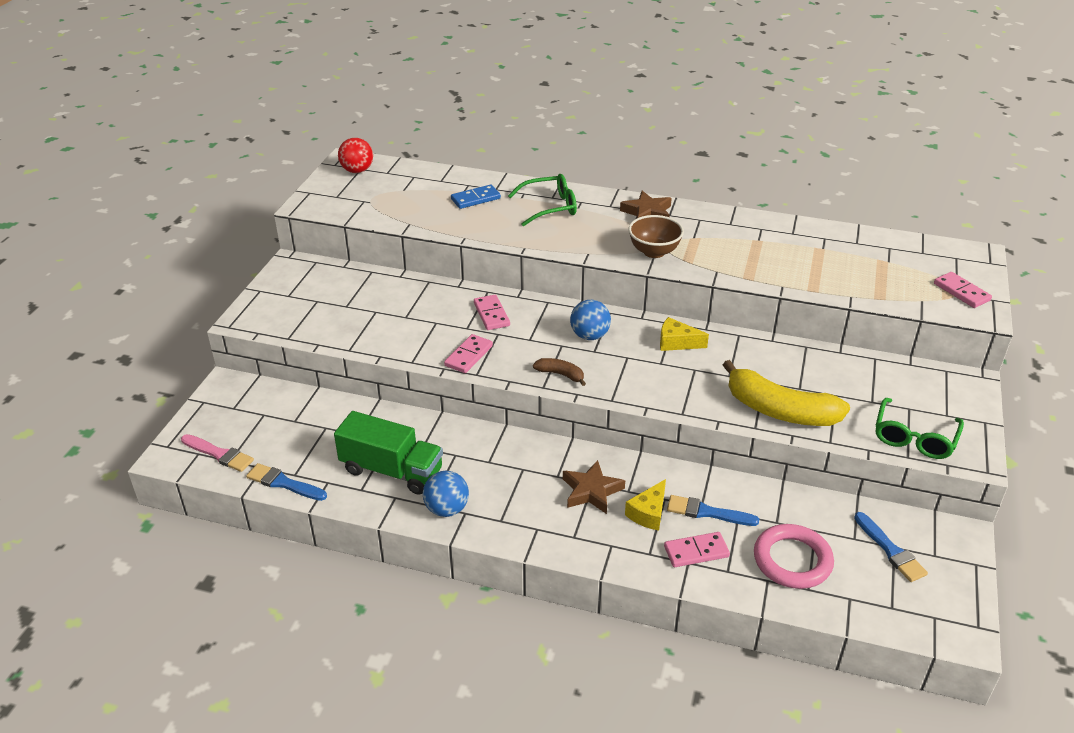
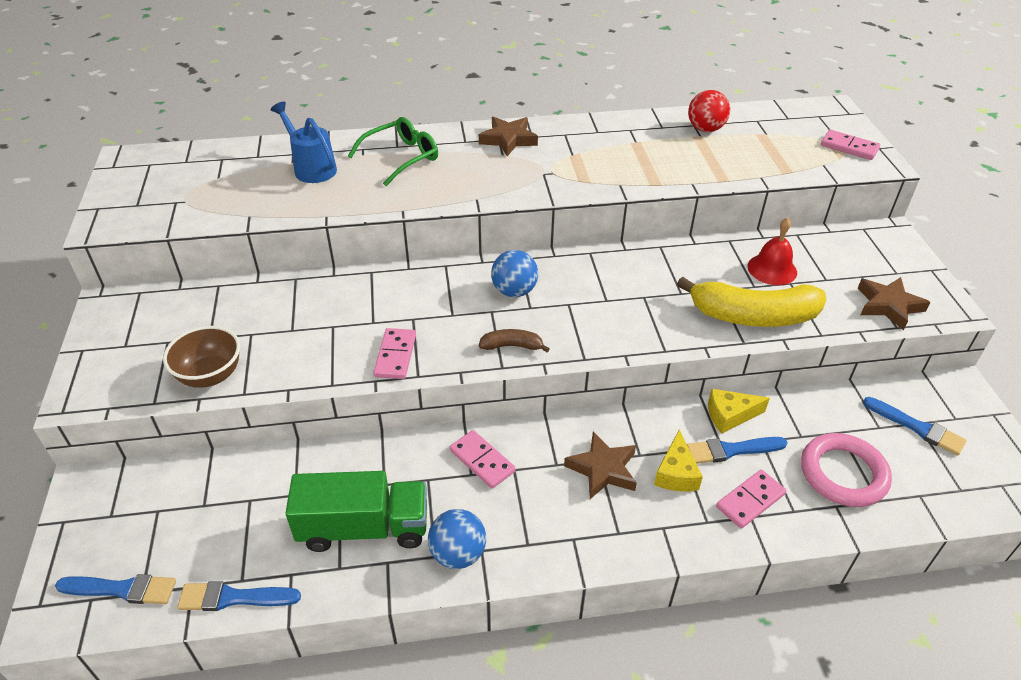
camera: 25 degrees left, 5 degrees up
(219, 454) = (122, 589): pink brush -> blue brush
(357, 171) = (146, 167): red ball -> red ball (705, 129)
(475, 199) = (312, 168): blue domino -> blue watering can
(491, 314) = (392, 298): pink domino -> pink domino (482, 461)
(654, 252) = (544, 180): brown bowl -> brown bowl (210, 375)
(676, 342) = (607, 272): yellow cheese -> yellow cheese (730, 415)
(827, 379) = (772, 269): none -> red bell
(914, 438) = (888, 306): green glasses -> brown star

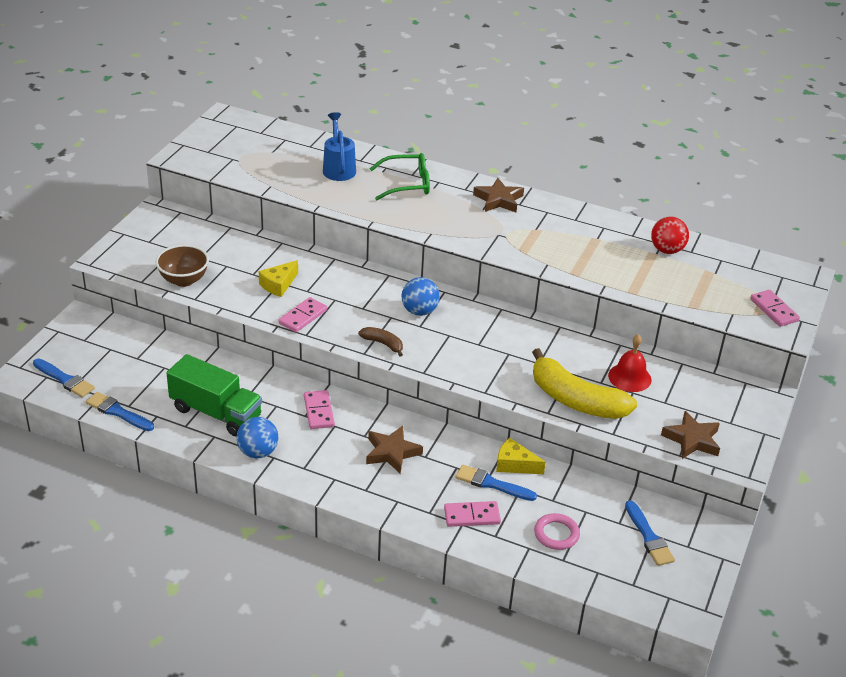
camera: 30 degrees right, 5 degrees down
(676, 473) = (438, 478): yellow cheese -> yellow cheese (278, 285)
(843, 474) = (556, 534): pink ring -> pink ring, size x0.64

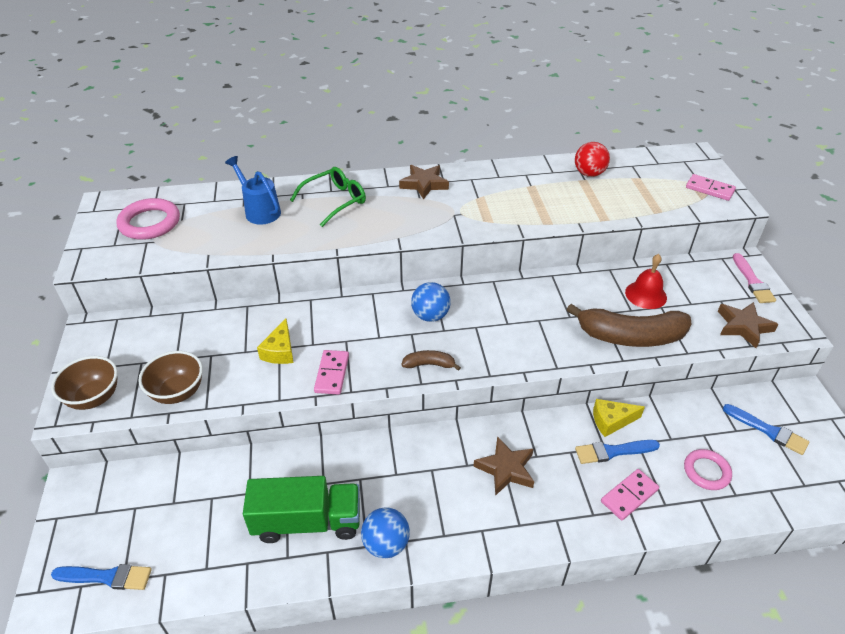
camera: 30 degrees left, 5 degrees up
(118, 412) = (200, 584): blue brush -> none
(126, 259) = (94, 398): none -> brown bowl
(246, 145) = (150, 223): none -> pink ring
(318, 411) = (405, 462): pink domino -> none
(575, 400) = (630, 336): yellow banana -> brown banana
(751, 412) = (752, 281): none -> pink brush

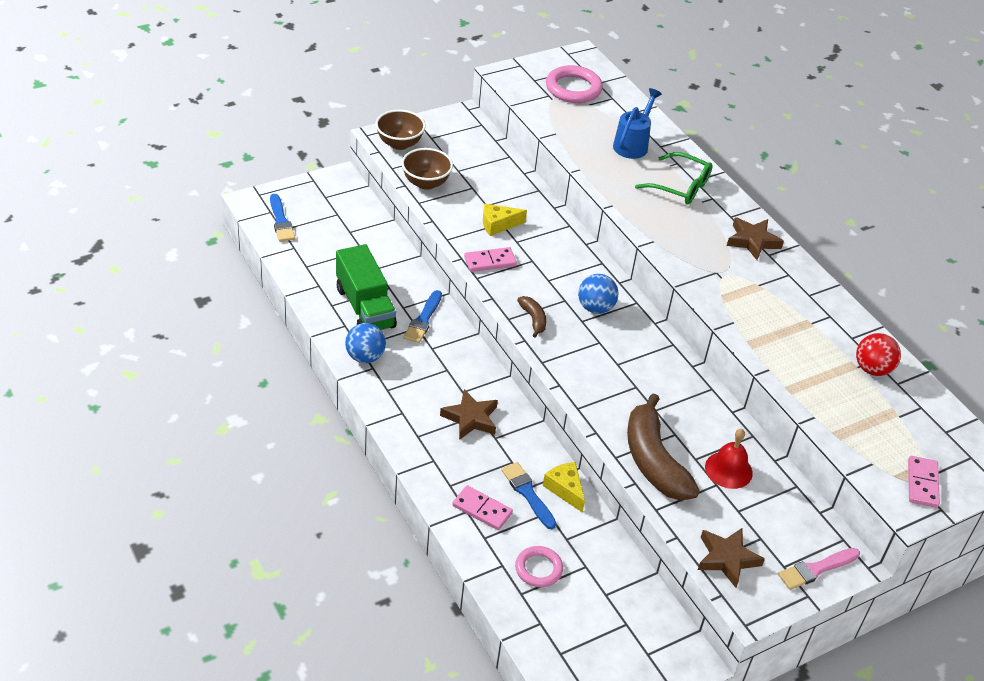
camera: 65 degrees right, 0 degrees up
(768, 430) = (620, 623): blue brush -> blue brush (423, 319)

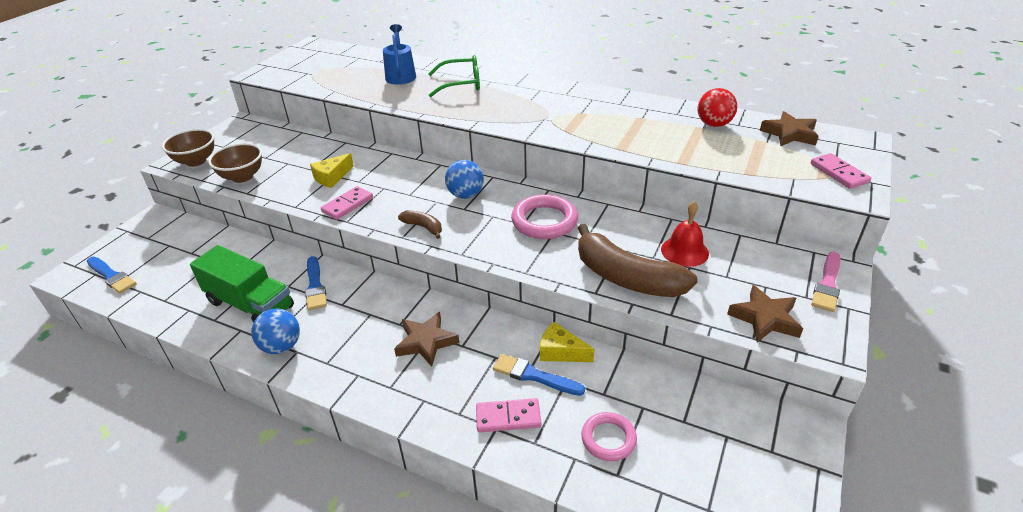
camera: 30 degrees left, 5 degrees down
(573, 88) = (323, 63): pink ring -> pink ring (544, 221)
(752, 241) = (546, 92): brown star -> brown star (789, 134)

